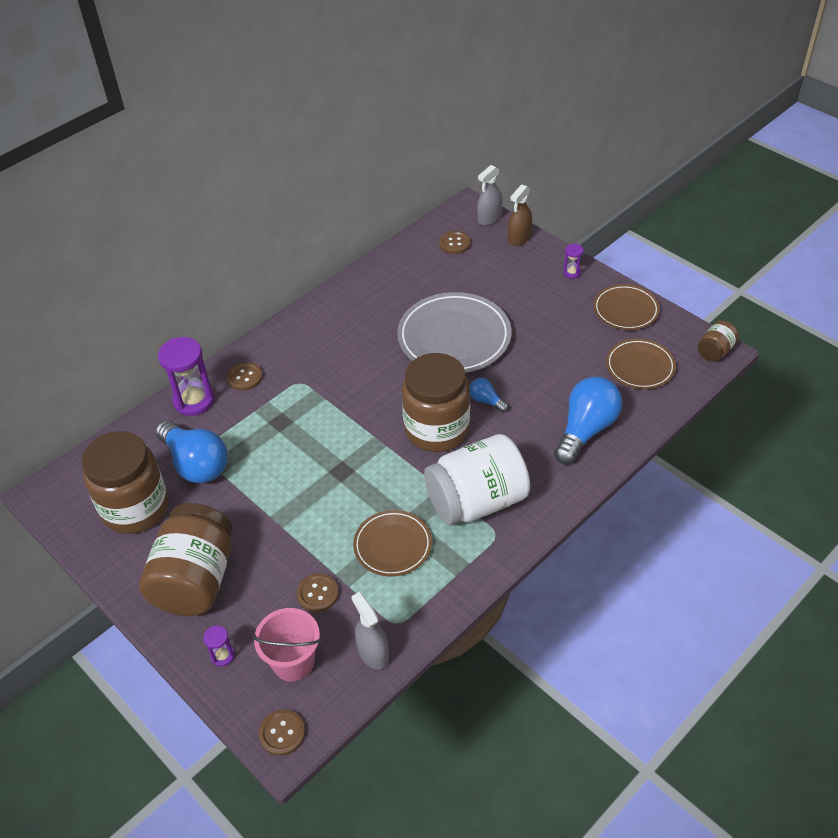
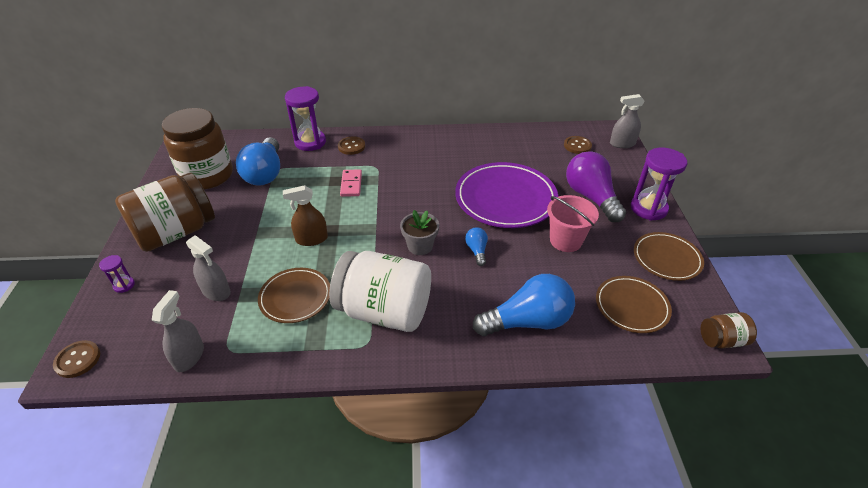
camera: 40 degrees right, 5 degrees down
(293, 662) = (146, 321): pink bucket -> pink bucket (565, 240)
(300, 416) = (351, 184): none -> pink domino
(318, 593) = (216, 291): brown button -> grey spray bottle
(437, 429) = (420, 246): brown jar -> grey flower pot
(454, 337) = (505, 199): grey plate -> purple plate
(519, 238) = (631, 166): brown spray bottle -> brown spray bottle (311, 239)
(519, 290) = (591, 197): none -> purple light bulb
(572, 272) = (648, 208): purple hourglass -> purple hourglass, size x2.10

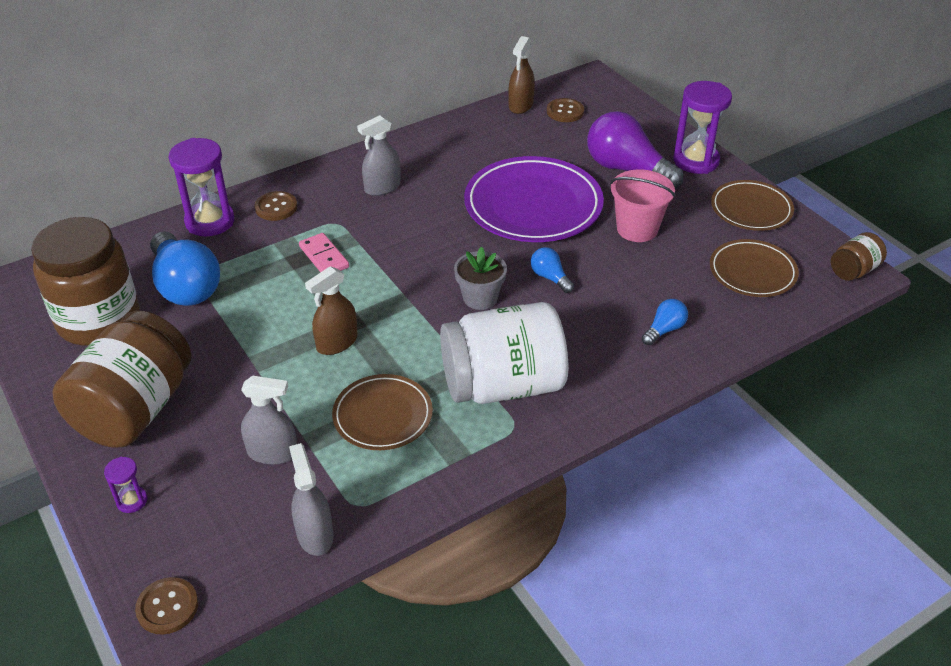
camera: 30 degrees left, 0 degrees up
(528, 321) = (664, 330): blue light bulb -> blue light bulb, size x0.47
(550, 133) = (520, 105): none -> brown spray bottle
(622, 144) = (613, 92): grey spray bottle -> grey spray bottle (382, 187)

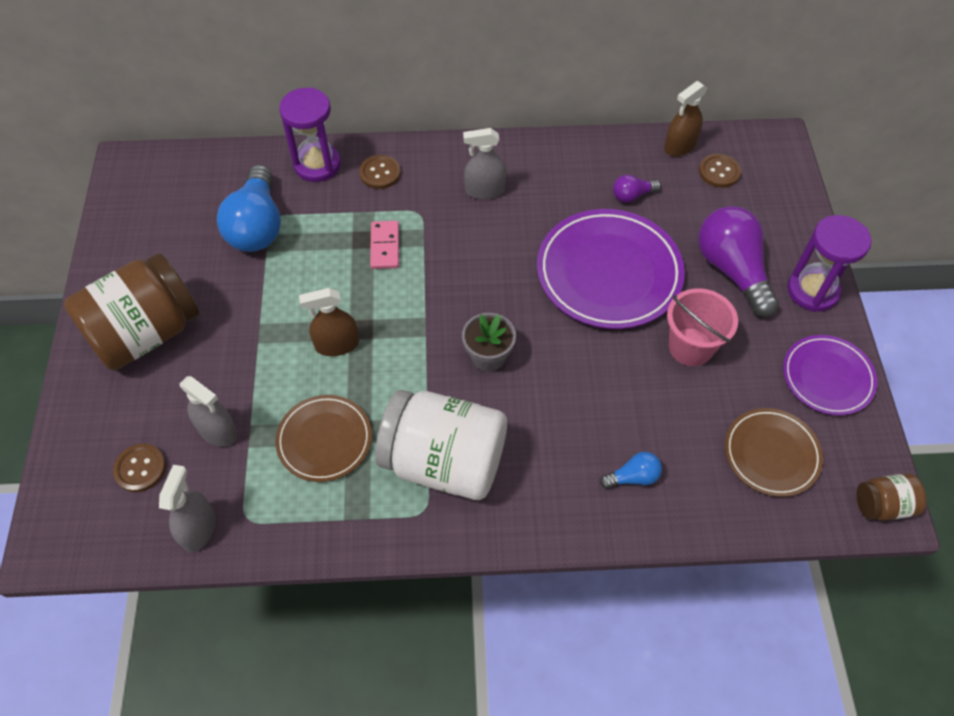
camera: 30 degrees right, 15 degrees up
(99, 320) = (173, 230): brown jar -> none
(132, 501) = (92, 421): purple hourglass -> none
(167, 607) = (57, 534): brown button -> brown button (140, 468)
(509, 149) = (632, 196): none -> purple light bulb
(550, 277) = (567, 364): blue light bulb -> none
(751, 209) = (827, 377): brown plate -> purple plate

